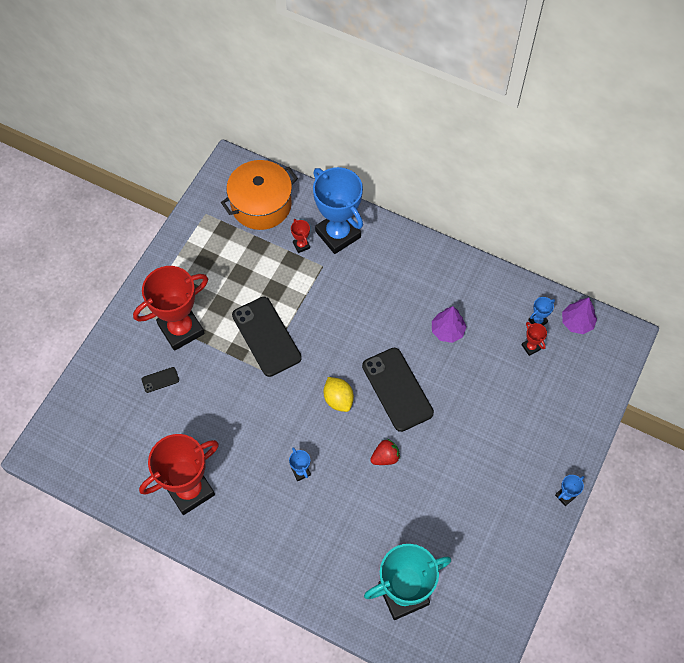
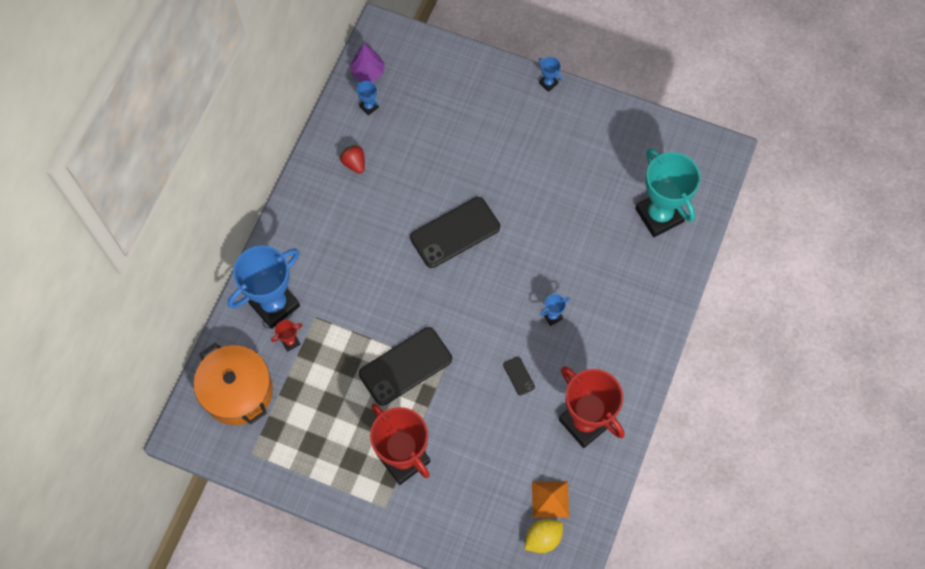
camera: 95 degrees left, 5 degrees up
(121, 450) = (550, 499): none -> orange pyramid
(160, 380) = (466, 471): black phone -> black phone (518, 376)
(338, 399) = (471, 287): yellow lemon -> yellow lemon (543, 538)
(385, 457) = (528, 239): red strawberry -> red strawberry (354, 163)
(447, 331) = (385, 189): purple tree -> none
(531, 347) = (398, 112): red trophy -> none

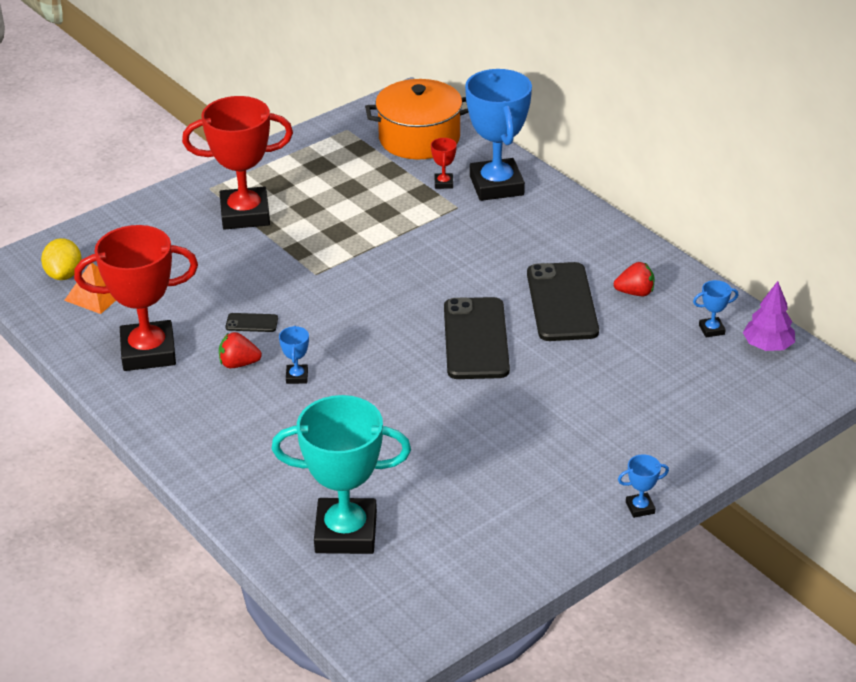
camera: 120 degrees right, 30 degrees down
(405, 366) = (343, 248): black phone -> black phone (562, 302)
(562, 358) = (239, 364): none -> red strawberry

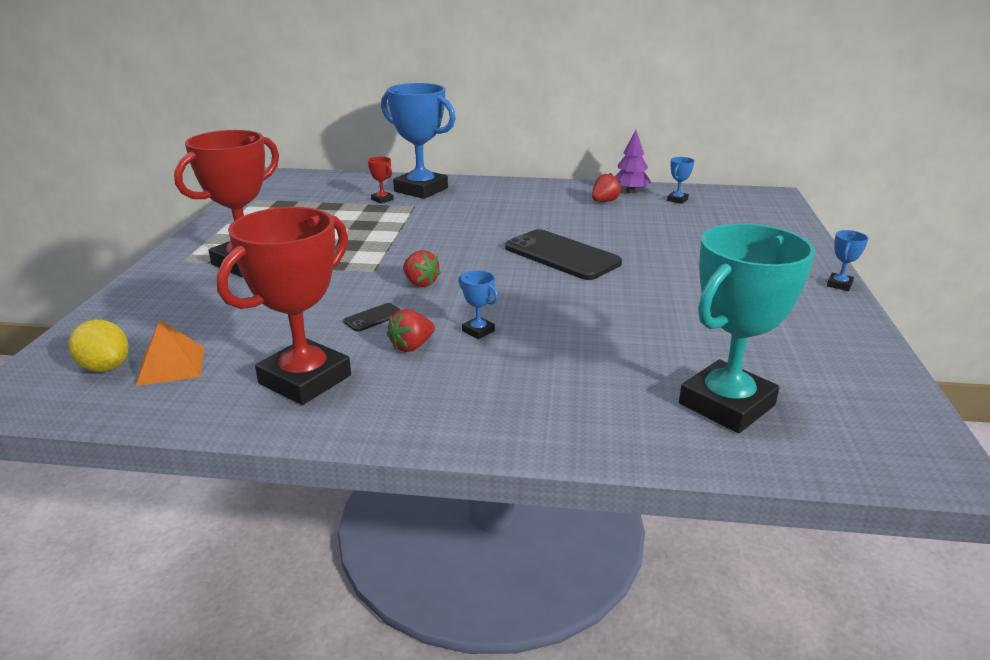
camera: 45 degrees left, 10 degrees down
(328, 306) = (420, 283): none -> red strawberry
(419, 138) = (322, 187): orange pot -> none
(562, 302) = (574, 220): black phone -> none
(767, 346) = (717, 195): purple tree -> purple tree (630, 191)

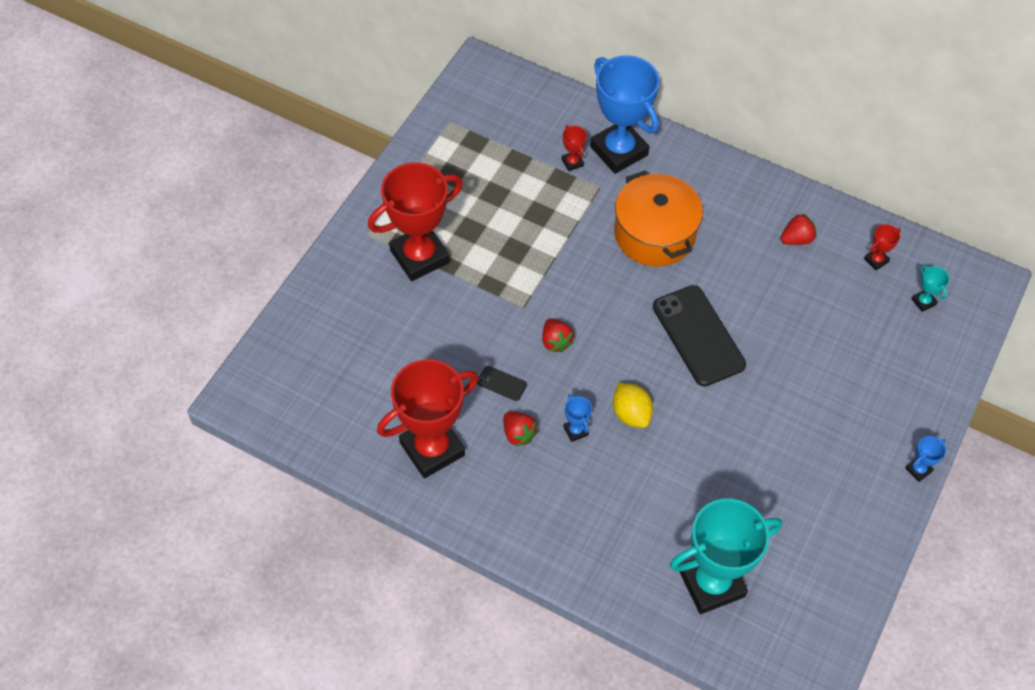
camera: 20 degrees right, 30 degrees up
(105, 367) = (299, 384): yellow lemon -> yellow lemon (631, 414)
(171, 365) = (344, 398): orange pyramid -> none
(373, 318) = (502, 383): black phone -> black phone turned 45 degrees clockwise
(411, 346) = (518, 434): red strawberry -> red strawberry turned 105 degrees counterclockwise
(480, 217) = (654, 234): none -> orange pot
(630, 191) = (837, 224): purple tree -> none
(677, 200) = (876, 260): blue trophy -> red trophy
(735, 210) = (923, 302): none -> turquoise trophy

